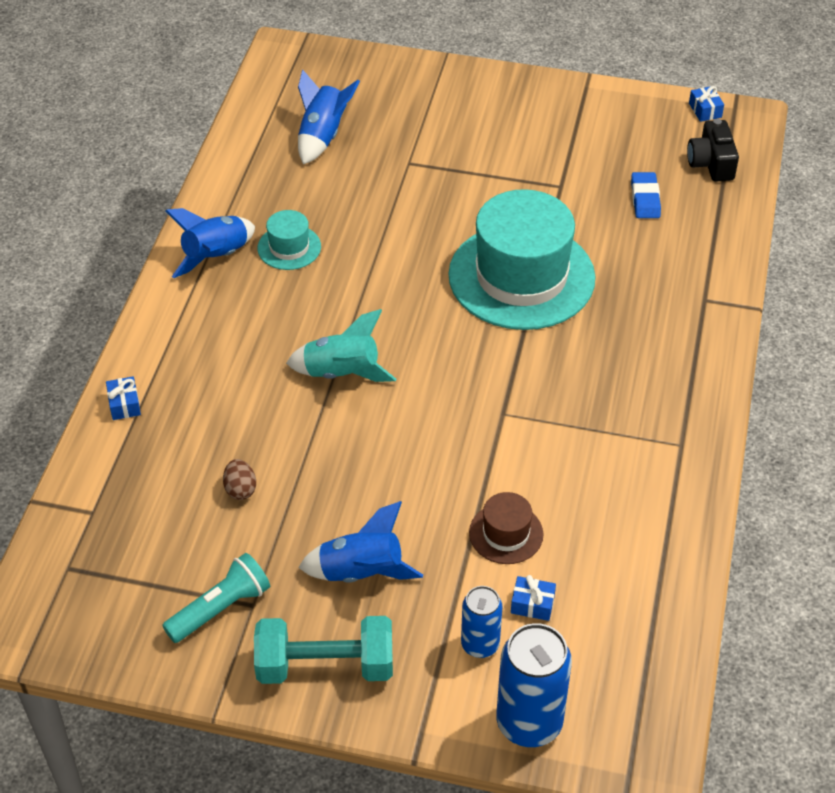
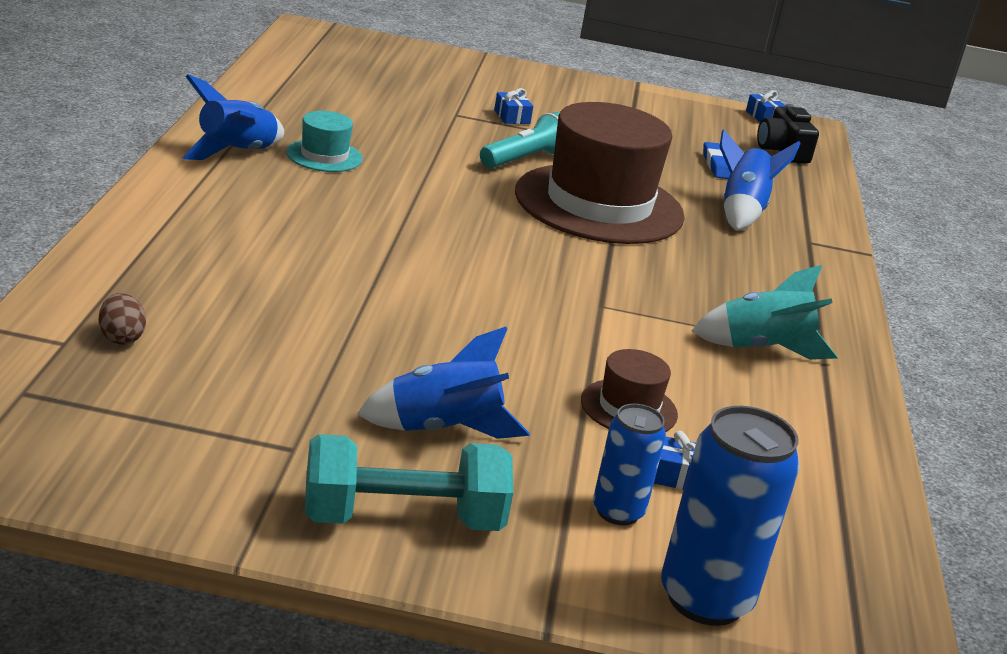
camera: 10 degrees left, 20 degrees down
(124, 404) = (115, 253): blue gift -> blue gift (512, 117)
(221, 608) = (247, 449): turquoise flashlight -> turquoise flashlight (525, 159)
(240, 489) = (272, 339): brown egg -> brown egg (121, 338)
(322, 136) = (357, 87): blue rocket -> blue rocket (742, 211)
(342, 373) = (397, 255): turquoise rocket -> turquoise rocket (762, 348)
(521, 276) = (599, 204): turquoise hat -> brown hat

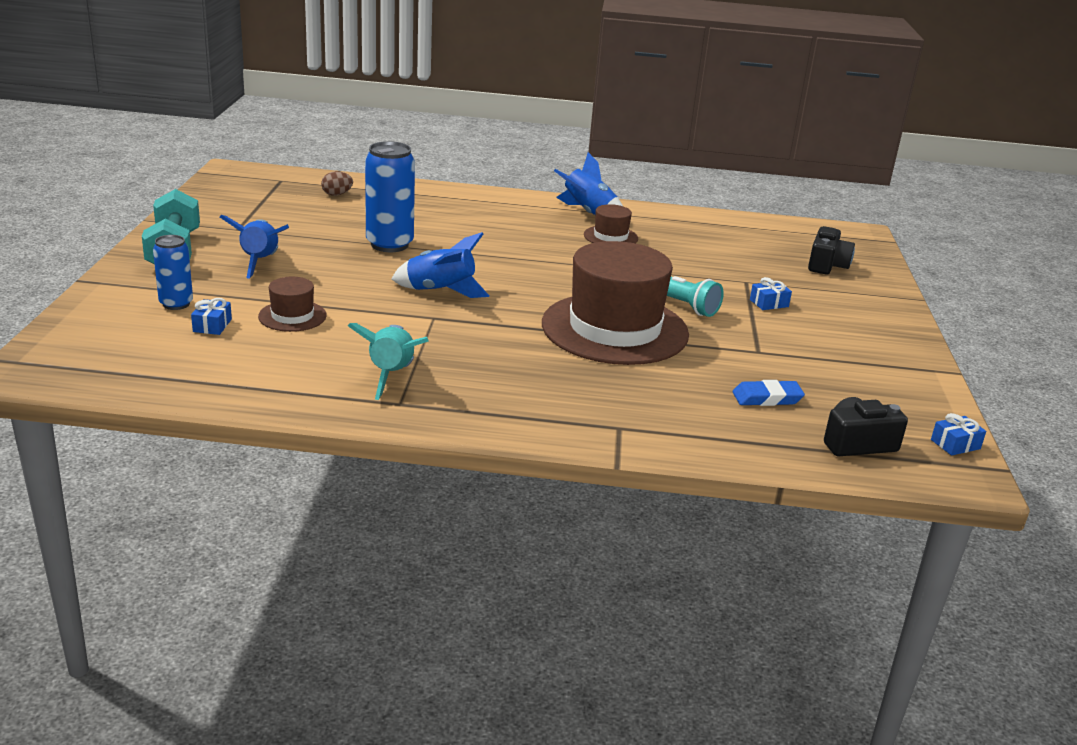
camera: 90 degrees right, 0 degrees up
(324, 156) = (610, 237): turquoise hat -> brown hat
(405, 67) = (827, 265): none -> black camera
(705, 599) = (90, 321): blue can -> blue can (389, 244)
(742, 211) = (661, 397): blue rocket -> blue rocket (440, 291)

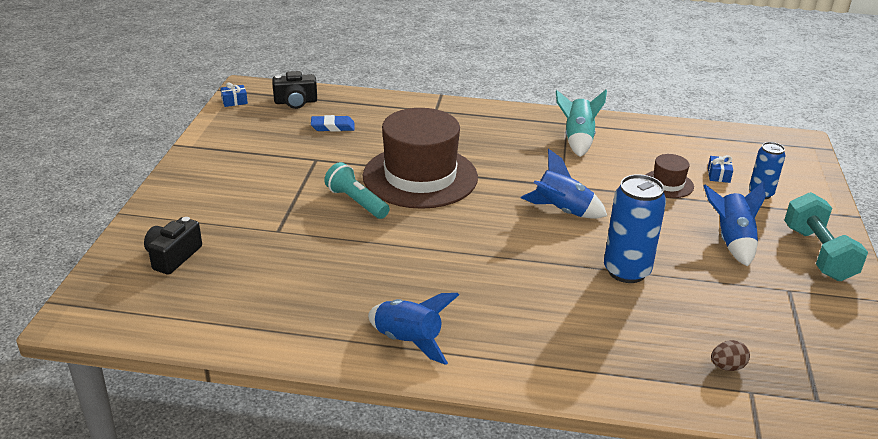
camera: 175 degrees left, 5 degrees up
(610, 237) = (392, 295): brown hat -> none
(769, 303) = (274, 205): blue gift -> none

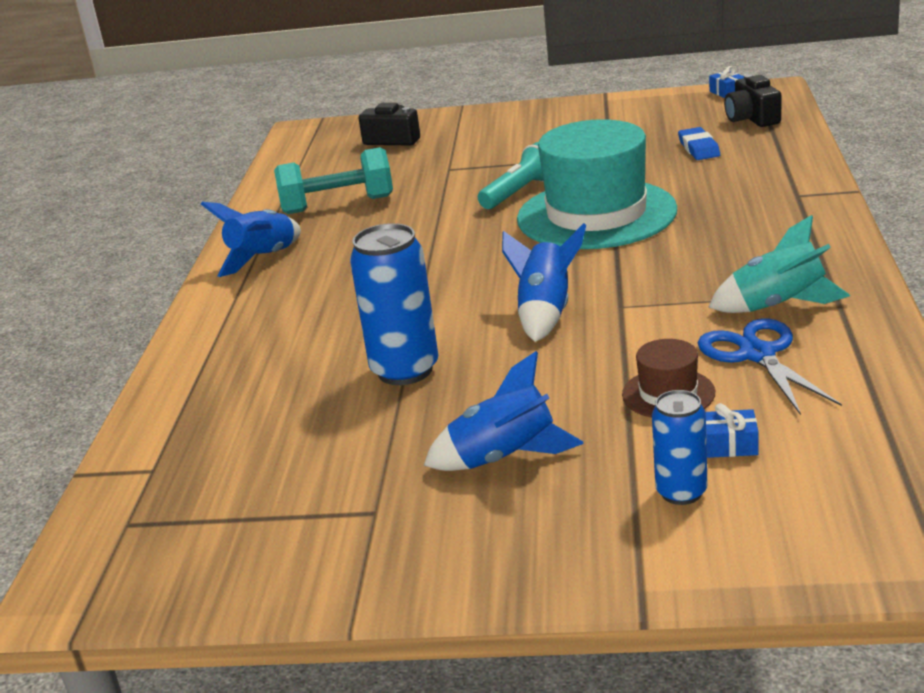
camera: 90 degrees right, 5 degrees down
(420, 177) = (596, 214): brown hat -> turquoise hat
(630, 154) = (757, 354): none -> blue scissors
(727, 367) = (201, 452): brown egg -> none
(818, 253) = (487, 550): turquoise dumbbell -> turquoise dumbbell (338, 205)

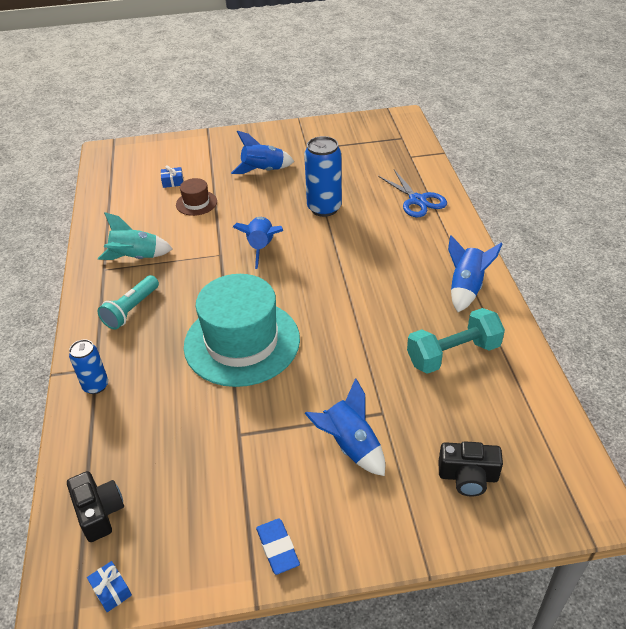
camera: 165 degrees right, 15 degrees up
(493, 151) = (350, 446): none -> blue rocket
(520, 192) = (306, 373): turquoise flashlight -> turquoise flashlight (131, 310)
(681, 492) = (193, 163): blue can -> blue can (96, 386)
(698, 148) = (159, 447): blue eraser -> blue eraser (277, 548)
(757, 354) = (153, 226): blue scissors -> blue scissors (417, 200)

